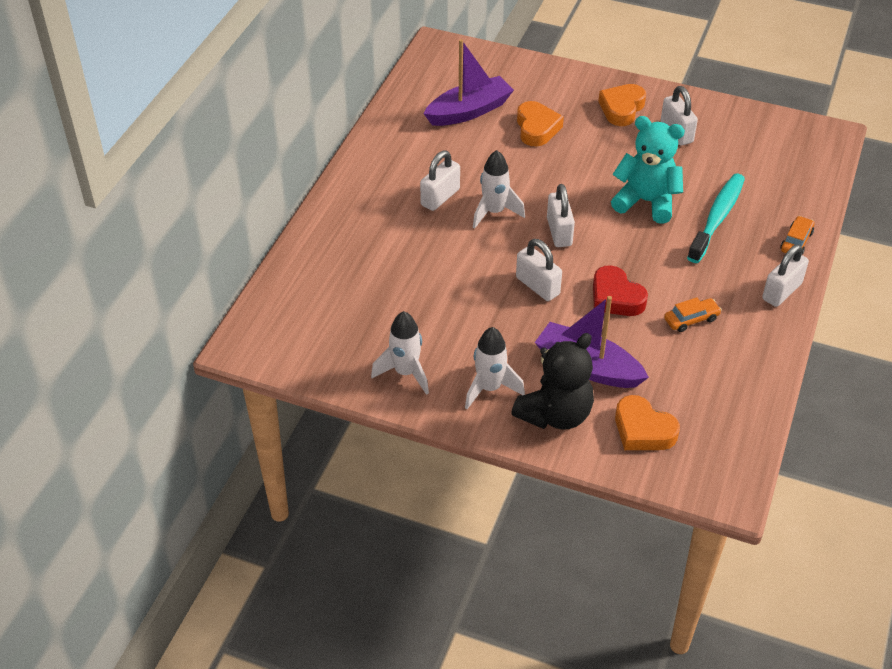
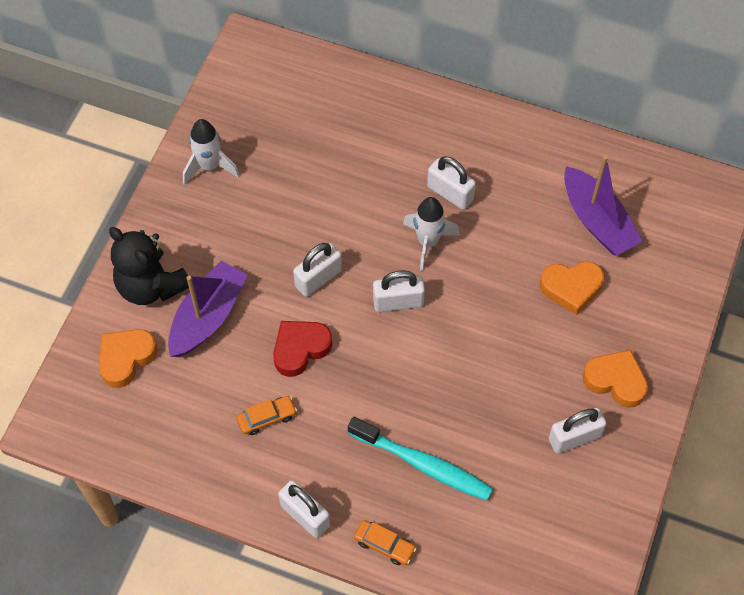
camera: 90 degrees right, 15 degrees up
(490, 388) = (186, 233): white rocket -> none
(646, 202) = (448, 392): turquoise teddy bear -> none
(691, 319) = (267, 418): orange car -> orange car turned 90 degrees counterclockwise

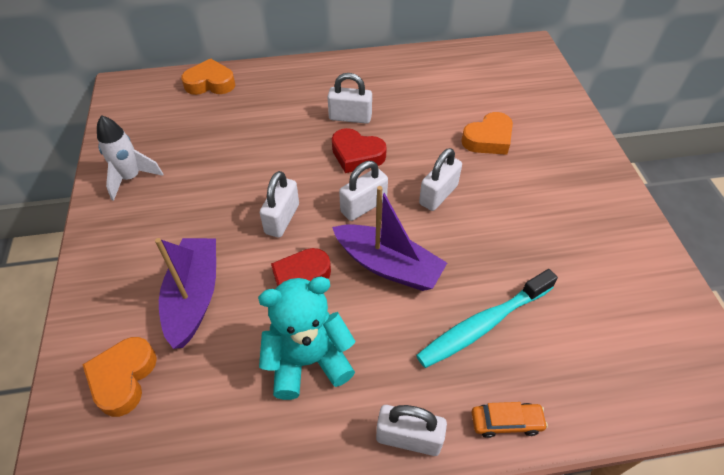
camera: 30 degrees left, 10 degrees down
(151, 286) = (119, 296): black teddy bear -> none
(267, 418) = (308, 360): orange car -> turquoise teddy bear
(423, 464) = (483, 325): turquoise toothbrush -> turquoise toothbrush turned 150 degrees clockwise
(428, 242) = (357, 155): white rocket -> red heart
(574, 437) = (583, 239): white padlock -> white padlock (438, 195)
(597, 221) = (469, 92): purple boat -> purple boat (388, 265)
(615, 381) = (574, 184): orange heart -> orange heart (210, 83)

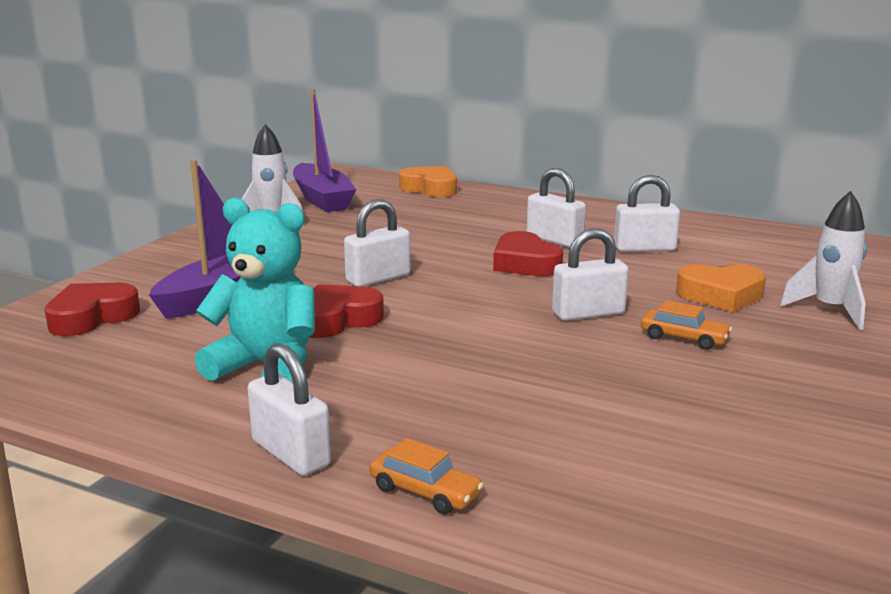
camera: 35 degrees right, 30 degrees down
(123, 378) = (92, 317): orange heart -> red heart
(363, 206) = (481, 295): white padlock -> white padlock (644, 248)
(388, 265) = (449, 339): purple boat -> purple boat (322, 199)
(483, 325) = (505, 415): turquoise toothbrush -> none
(505, 195) = (684, 338): none -> orange car
(548, 128) = (830, 310): none -> white rocket

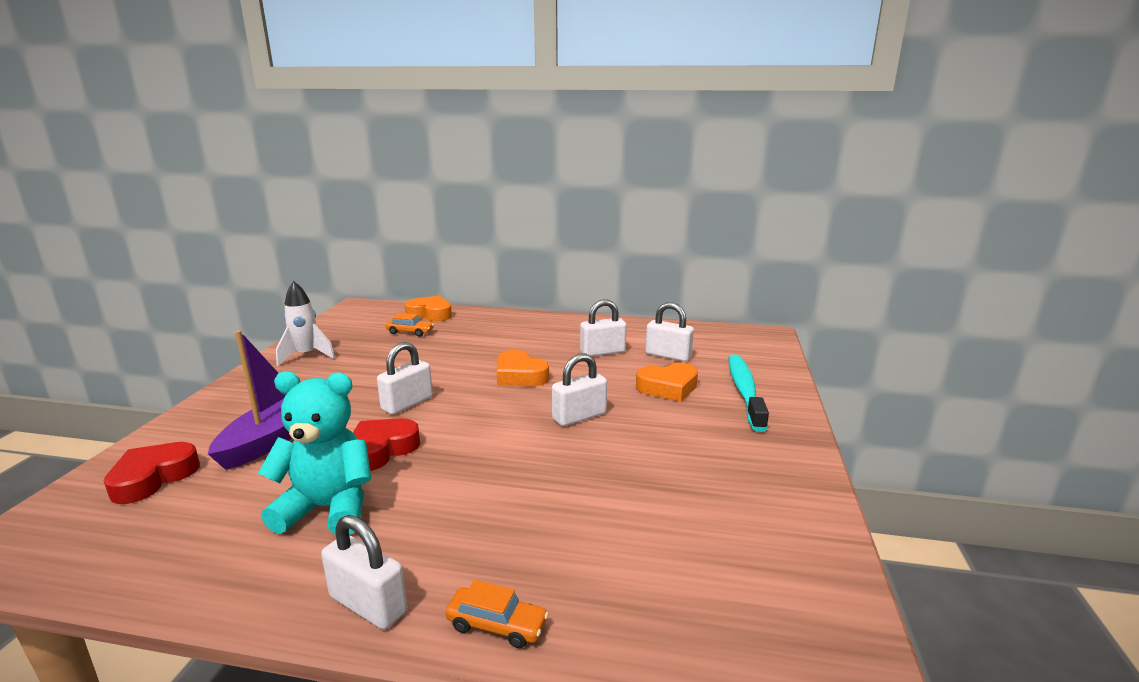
camera: 15 degrees left, 0 degrees up
(322, 199) = (345, 332): purple boat -> none
(525, 263) = (519, 375): red heart -> orange heart
(554, 240) = (536, 351): white padlock -> white padlock (668, 355)
(684, 338) = (654, 430): orange car -> orange car (410, 332)
(830, 310) = (744, 391): white rocket -> turquoise toothbrush

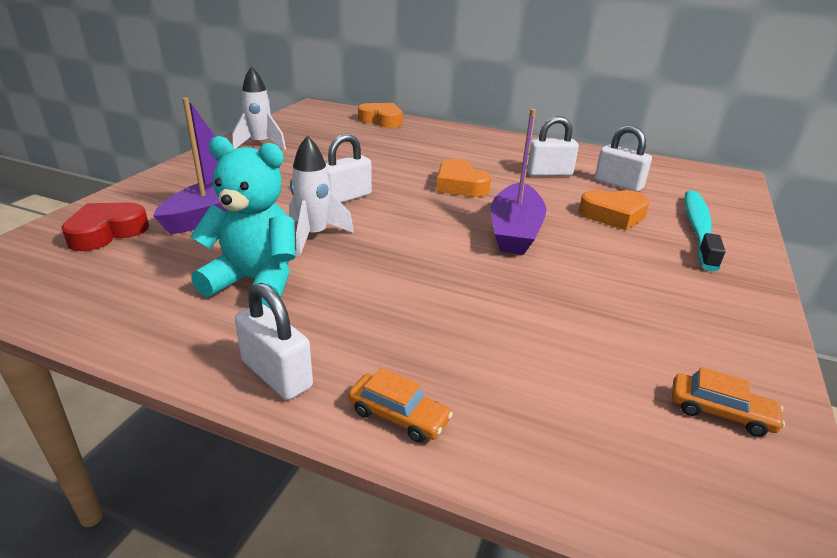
camera: 10 degrees right, 10 degrees up
(381, 450) = (314, 236): red heart -> white rocket
(410, 332) = (360, 134): orange car -> orange car (720, 412)
(579, 416) = (515, 231): white padlock -> purple boat

